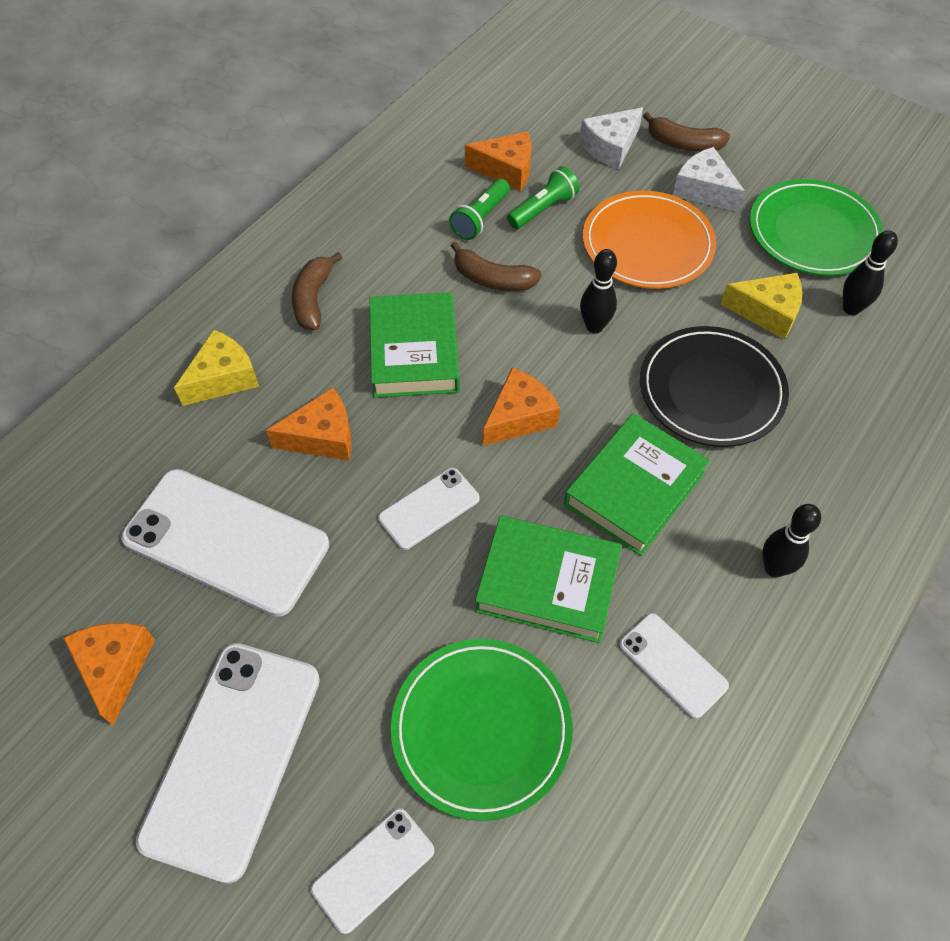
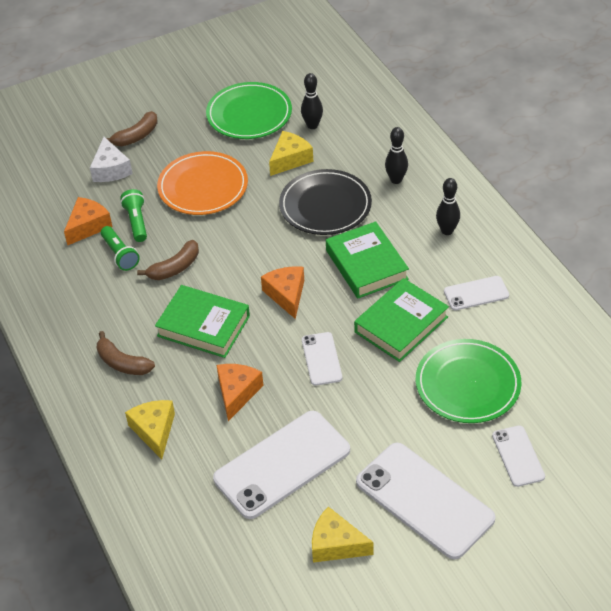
camera: 60 degrees left, 10 degrees down
(115, 667) = (336, 544): orange cheese -> yellow cheese
(594, 326) = (246, 236): black bowling pin -> black bowling pin (396, 180)
(703, 190) = (181, 144): white cheese -> none

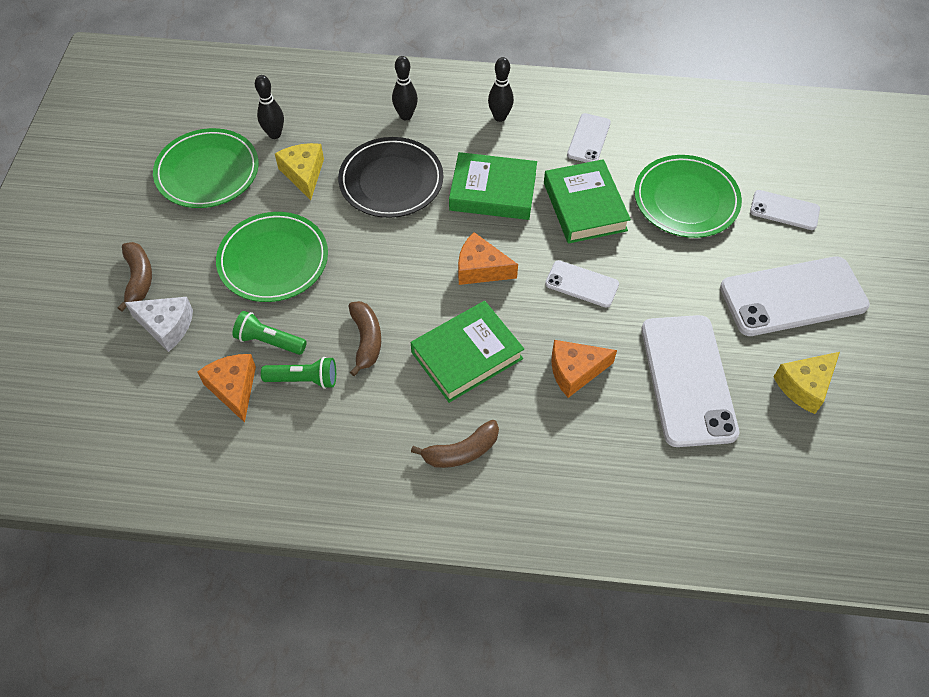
camera: 60 degrees left, 10 degrees up
(154, 431) = (574, 467): yellow cheese -> none
(203, 187) = (273, 260): orange plate -> green plate
(237, 393) = (575, 371): orange cheese -> orange cheese turned 60 degrees counterclockwise

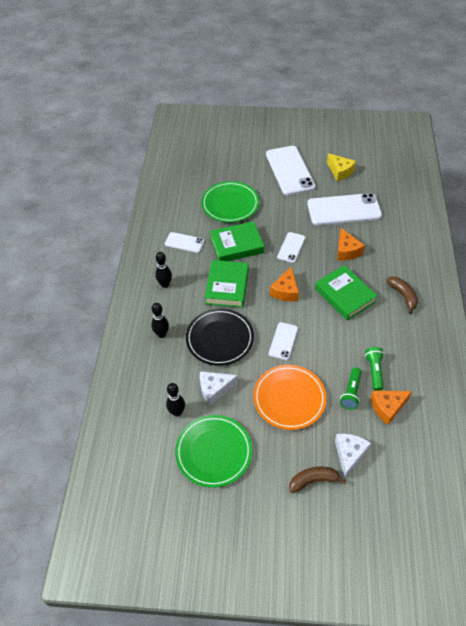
camera: 90 degrees left, 5 degrees down
(273, 260) = (289, 398): green plate -> orange plate
(303, 174) = (215, 389): yellow cheese -> white cheese
(366, 340) = (342, 342): brown banana -> none
(784, 210) = (235, 168): white phone -> white phone (283, 341)

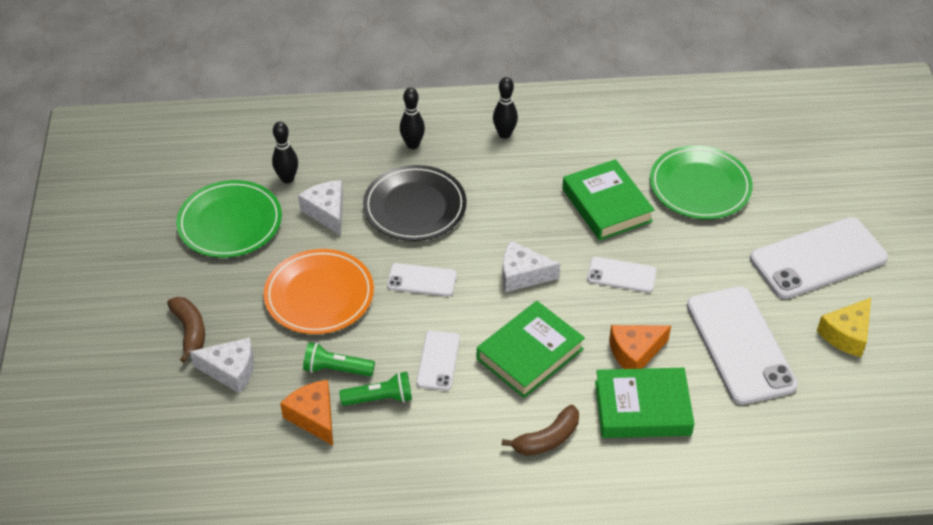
camera: 80 degrees right, 5 degrees down
(184, 242) = (594, 143): white phone -> white phone (438, 360)
(227, 286) = (516, 203): green book -> green book (642, 408)
(285, 291) = (522, 275): orange cheese -> white cheese

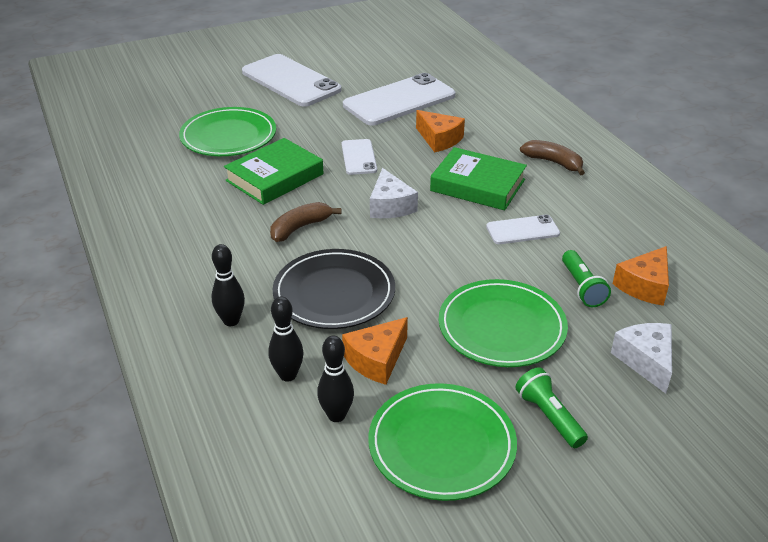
camera: 110 degrees left, 10 degrees down
(190, 331) = (625, 415): brown banana -> brown banana (300, 228)
(319, 295) = (502, 327): orange plate -> green plate
(327, 212) = (377, 360): white cheese -> orange cheese
(380, 398) = (590, 252): green flashlight -> green flashlight (549, 417)
(422, 280) = (435, 263): white phone -> none
(504, 134) = (190, 256): black bowling pin -> black bowling pin (288, 375)
(642, 408) = (490, 129): green book -> none
(846, 334) = (361, 66): yellow cheese -> none

